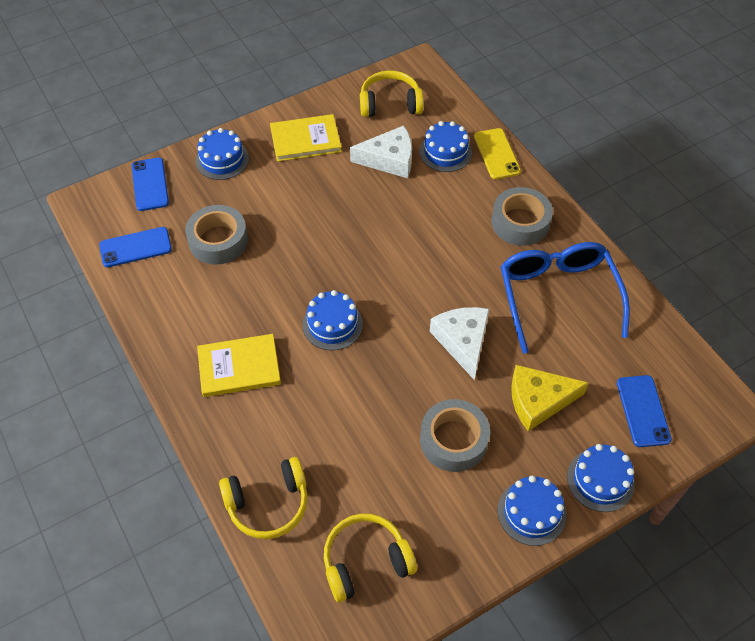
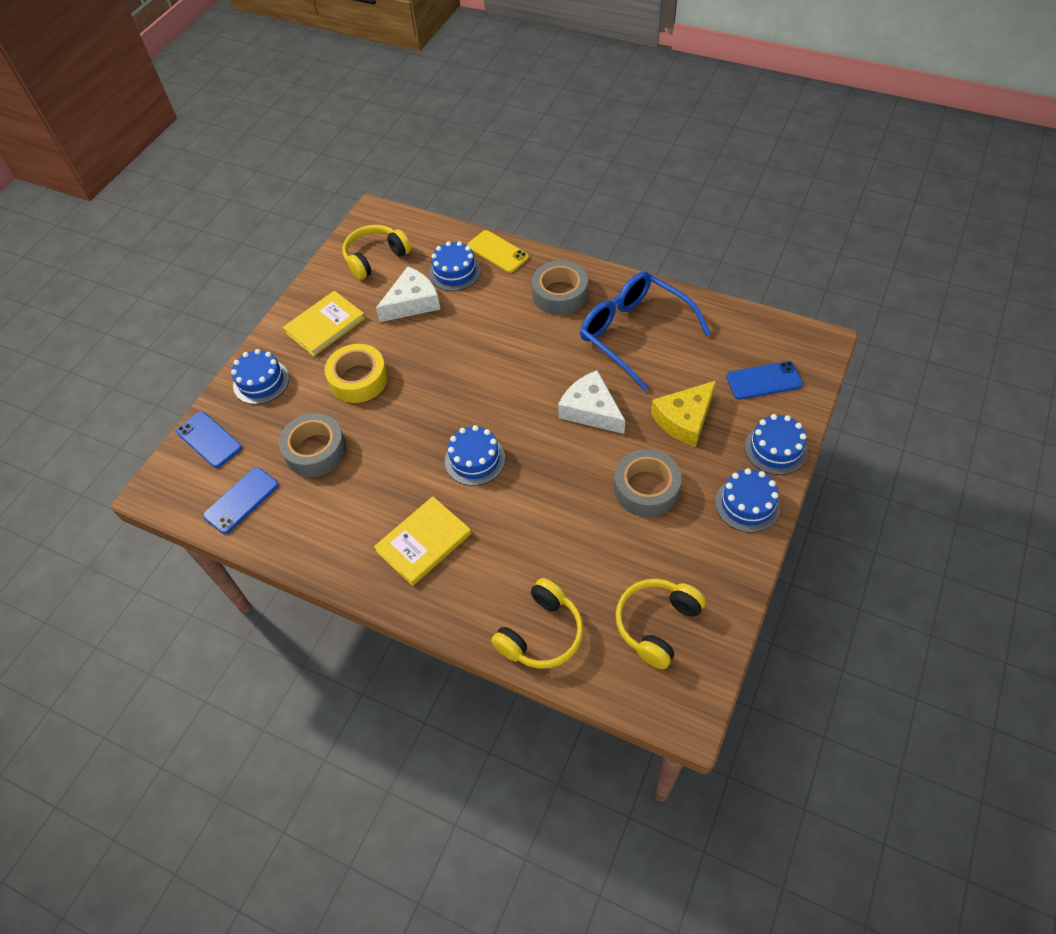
camera: 30 degrees left, 0 degrees up
(296, 201) = (358, 379): none -> yellow tape
(643, 411) = (764, 380): blue phone -> blue phone turned 60 degrees counterclockwise

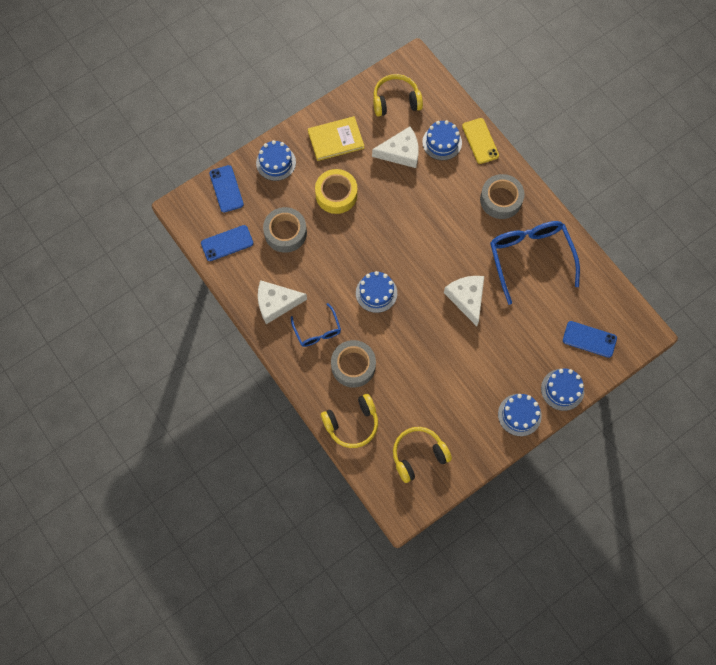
camera: 25 degrees right, 15 degrees up
(348, 538) = (276, 303): none -> white cheese
(423, 542) = (317, 330): yellow book -> blue glasses
(646, 488) = (466, 370): grey tape -> grey tape (353, 366)
(684, 419) = (520, 338): yellow cheese -> none

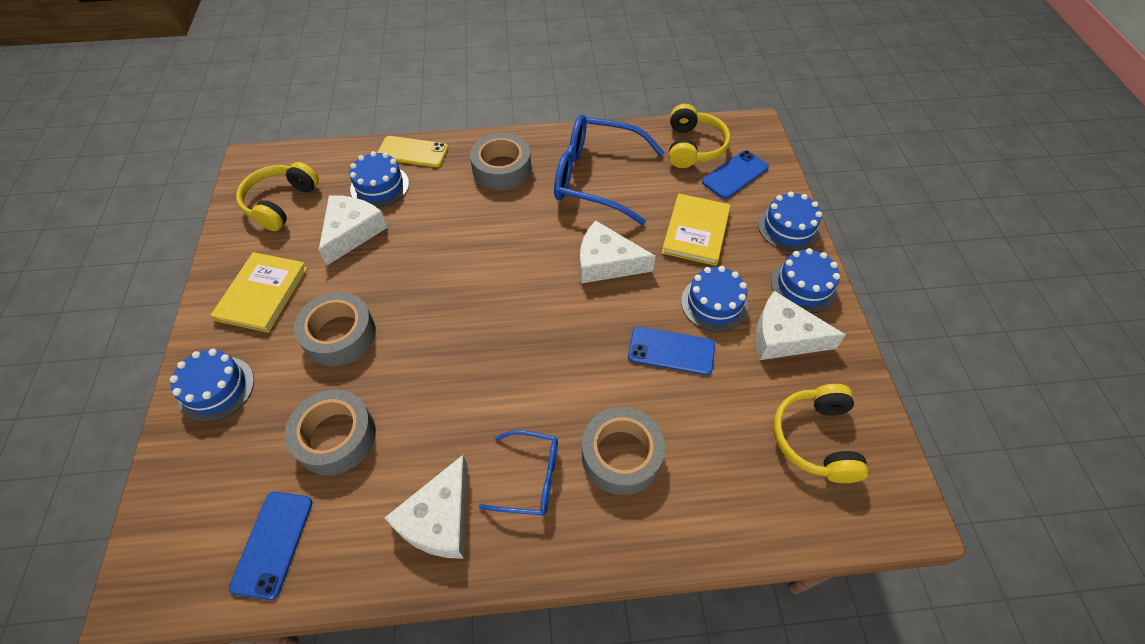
camera: 60 degrees left, 15 degrees down
(226, 189) = (183, 489): blue phone -> blue phone (671, 351)
(336, 194) = (339, 335): yellow tape -> grey tape
(352, 424) = (719, 510): yellow headphones -> yellow headphones (693, 147)
(376, 293) = (525, 362): blue cake -> blue cake (714, 303)
(474, 417) = (784, 337): none -> white cheese
(523, 336) = (696, 231): none -> yellow book

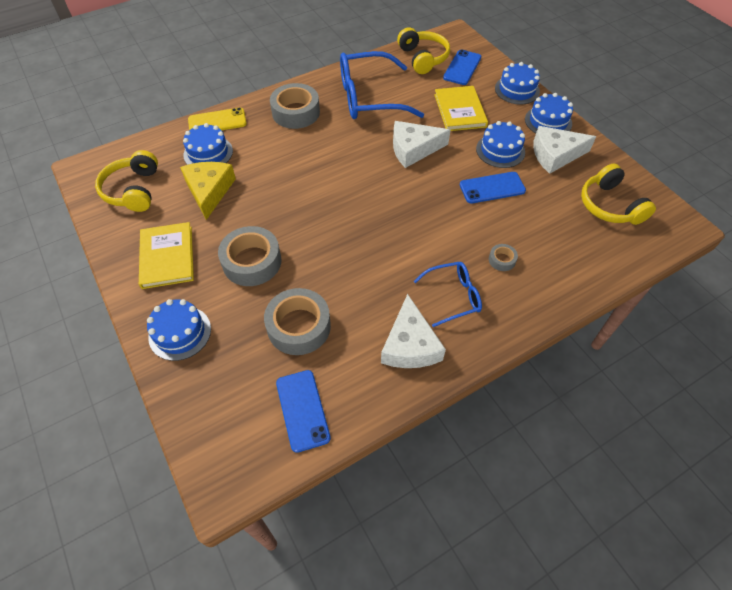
camera: 25 degrees left, 0 degrees up
(352, 232) = (209, 191): white cheese -> yellow cheese
(621, 455) = (502, 260): grey tape -> grey tape, size x0.46

